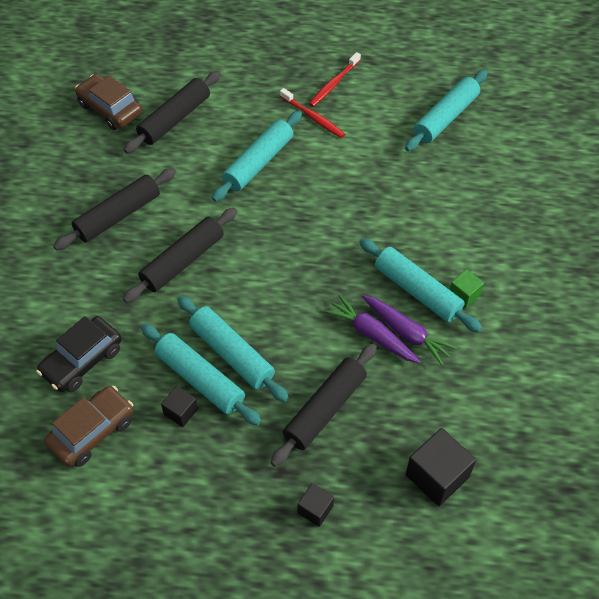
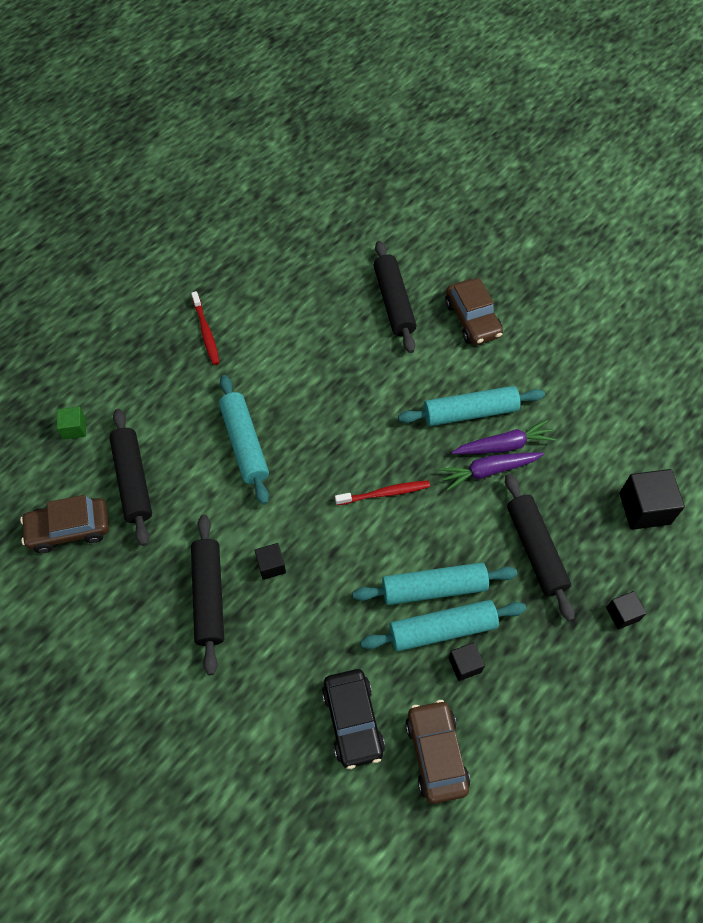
camera: 55 degrees left, 5 degrees up
(170, 238) = (271, 565): none -> black cube
(183, 261) = (306, 570): black rolling pin -> black rolling pin (394, 302)
(313, 117) = (230, 371): red toothbrush -> red toothbrush (385, 493)
(445, 117) = (313, 279): turquoise rolling pin -> none
(464, 295) = (496, 383): green cube -> green cube (74, 428)
(513, 243) = (472, 319): none -> brown car

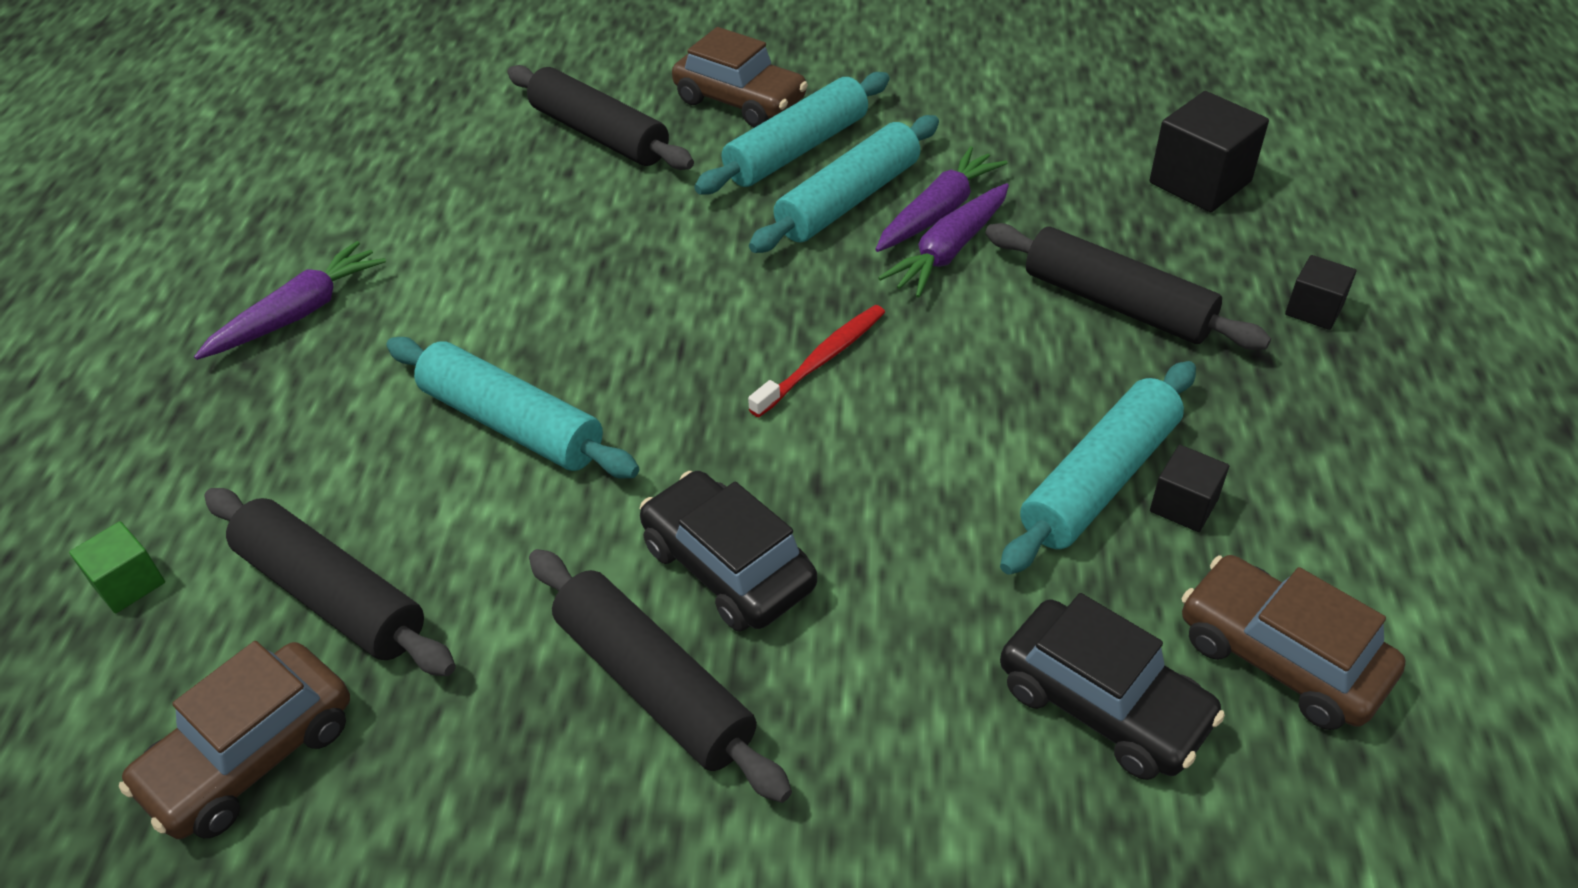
camera: 35 degrees left, 15 degrees down
(206, 332) = (298, 314): red toothbrush -> purple carrot
(271, 565) = (728, 566): black cube -> black car
(434, 588) = (1027, 435): turquoise rolling pin -> turquoise rolling pin (796, 149)

